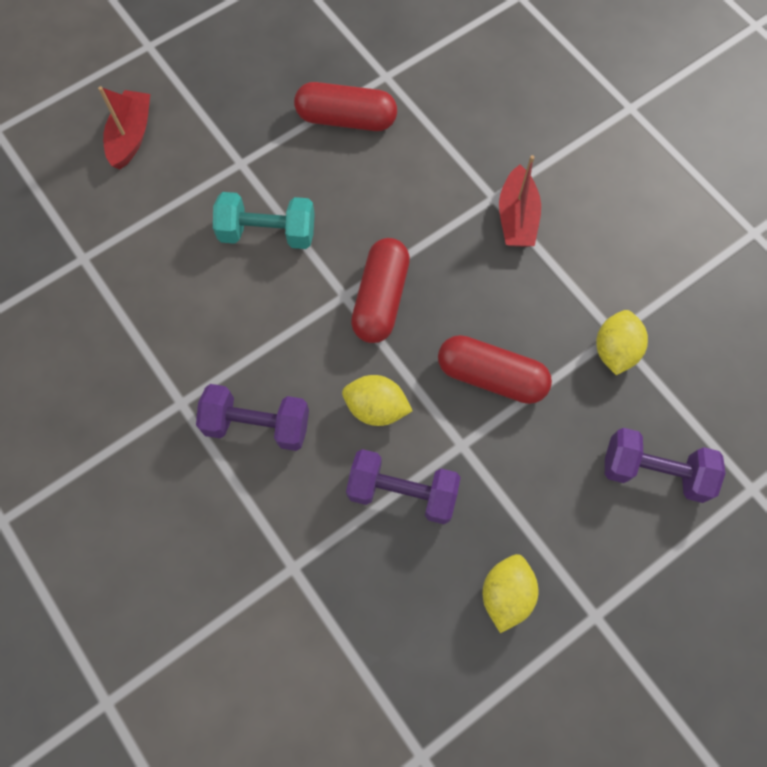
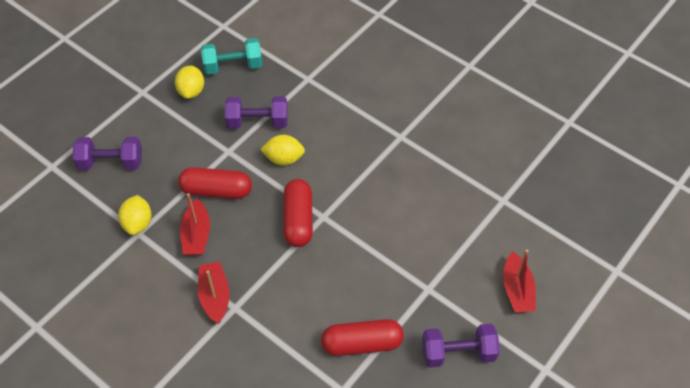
camera: 165 degrees right, 15 degrees down
(257, 424) = (351, 135): purple dumbbell -> purple dumbbell (458, 353)
(267, 232) = (388, 244): turquoise dumbbell -> turquoise dumbbell (233, 66)
(530, 310) = (196, 235): none -> red boat

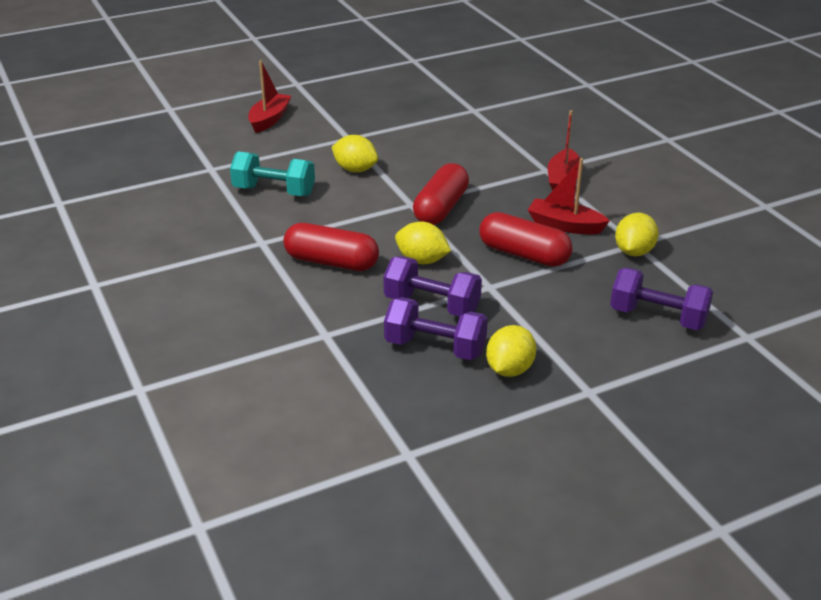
camera: 155 degrees left, 20 degrees down
(196, 235) = (565, 225): red boat -> red boat turned 90 degrees counterclockwise
(233, 66) = (426, 384): turquoise dumbbell -> turquoise dumbbell (274, 191)
(362, 344) = (437, 125): red capsule -> red capsule (331, 262)
(392, 244) = (355, 169): none -> yellow lemon
(458, 353) = (358, 104): purple dumbbell -> purple dumbbell (435, 347)

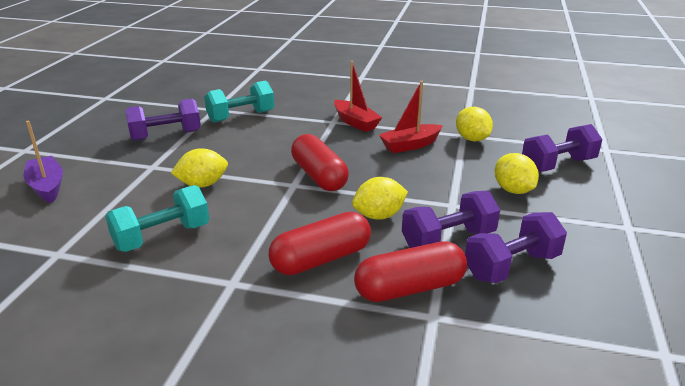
camera: 50 degrees left, 5 degrees down
(269, 119) = (47, 186): red boat -> purple boat
(398, 117) = (166, 135): none -> purple dumbbell
(481, 127) = (241, 116): none -> turquoise dumbbell
(509, 369) = (573, 246): yellow lemon -> yellow lemon (513, 190)
(524, 254) = (426, 174): red capsule -> red capsule (410, 288)

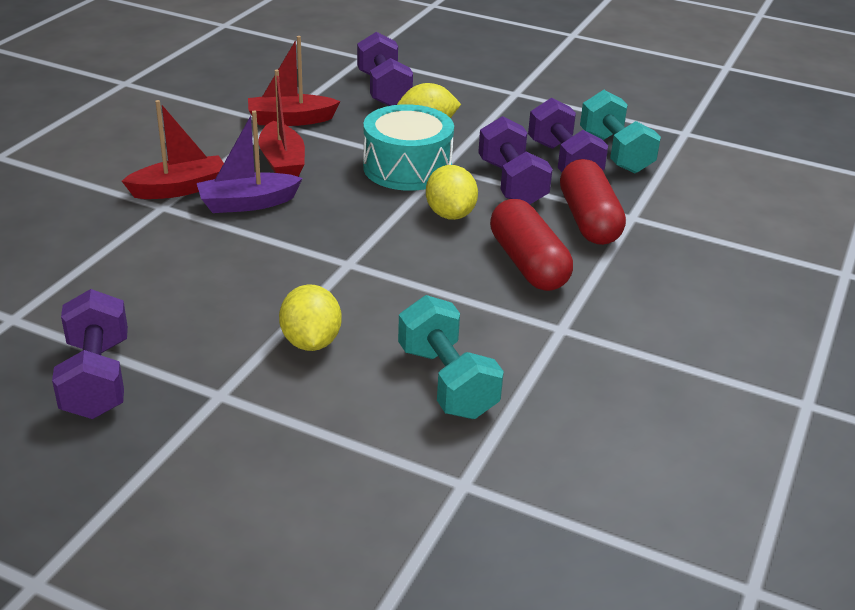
camera: 80 degrees left, 5 degrees up
(47, 186) = (233, 522): purple boat -> purple boat (247, 203)
(241, 116) = (73, 290): turquoise dumbbell -> turquoise dumbbell (615, 153)
(319, 176) = (334, 241): red capsule -> none
(437, 190) = (407, 168): none -> turquoise drum
(472, 139) = (291, 120): yellow lemon -> red boat

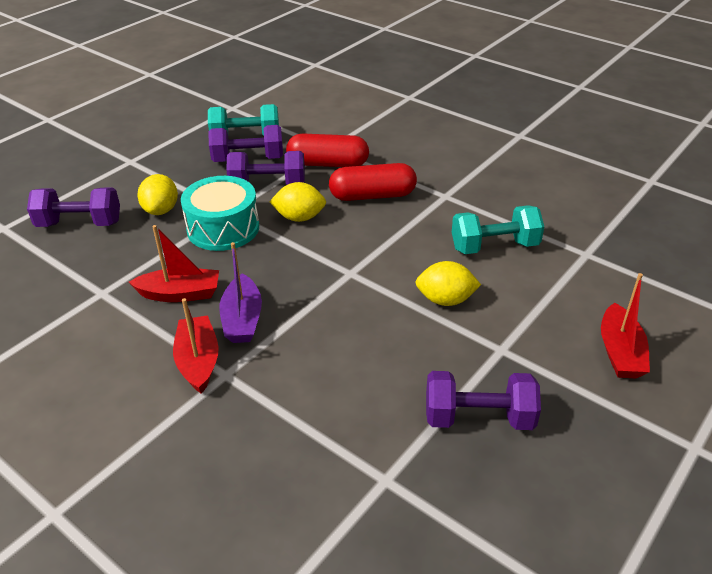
camera: 75 degrees left, 5 degrees up
(291, 120) = (103, 282): red boat -> red boat (620, 352)

